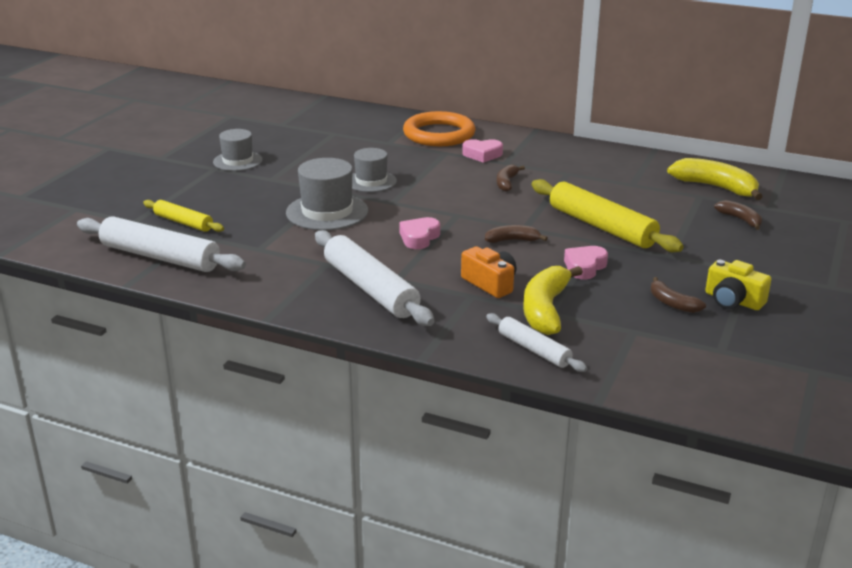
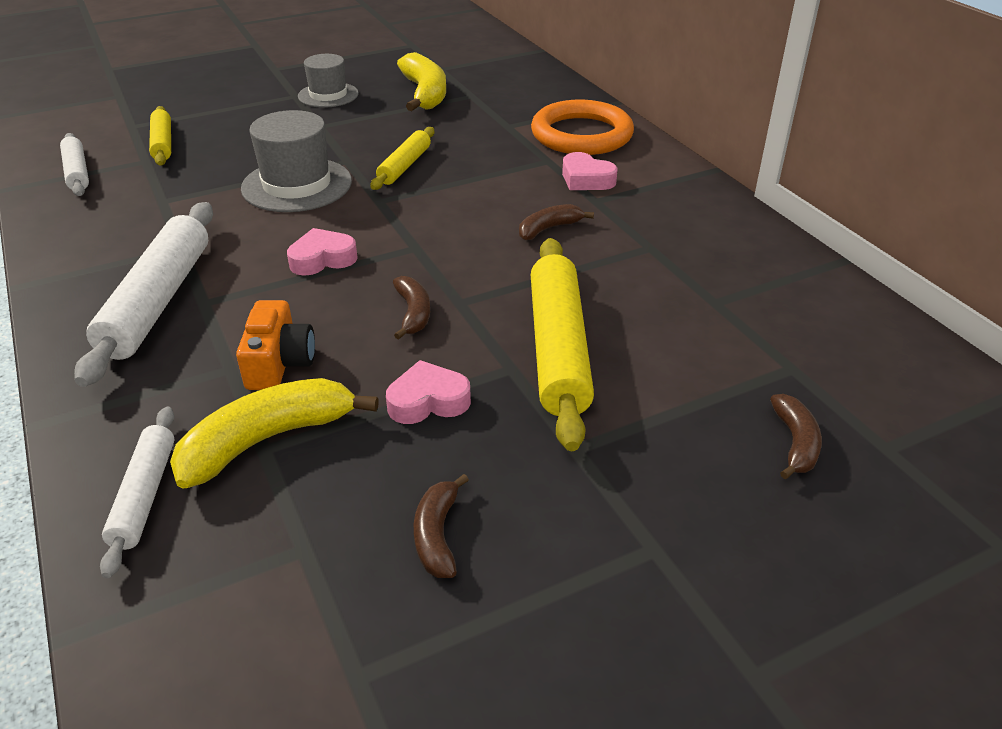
camera: 40 degrees right, 10 degrees up
(160, 257) = (77, 172): white rolling pin -> white rolling pin, size x0.56
(371, 181) = (405, 166): grey hat -> yellow rolling pin
(512, 240) = (413, 313): brown banana -> brown banana turned 45 degrees clockwise
(715, 187) = (844, 365): yellow banana -> yellow banana (425, 93)
(733, 300) = (534, 591): yellow camera -> none

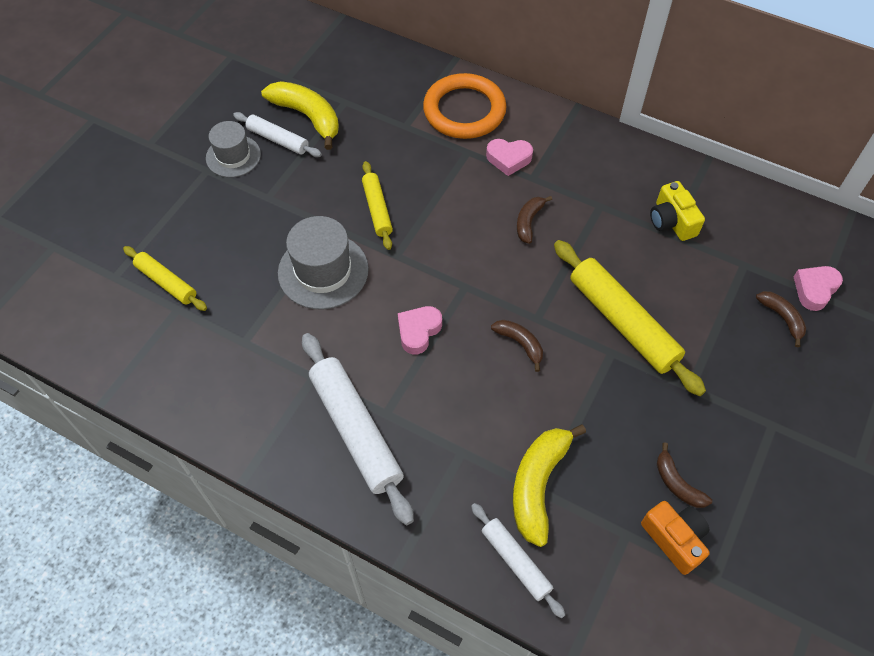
camera: 35 degrees left, 20 degrees up
(77, 172) = (138, 351): white rolling pin -> white rolling pin (278, 139)
(279, 363) = (485, 430): orange camera -> orange camera (674, 539)
(428, 401) = (592, 404): pink heart -> pink heart (815, 289)
(729, 292) = (672, 221): none -> yellow camera

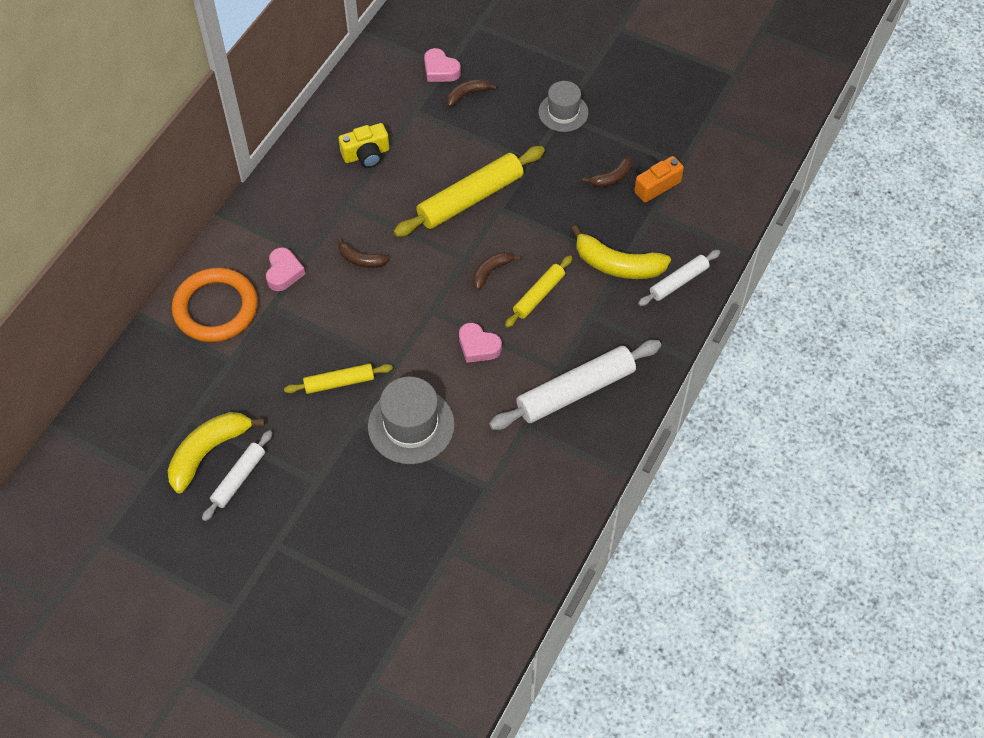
camera: 90 degrees left, 0 degrees up
(166, 282) = (420, 564): yellow rolling pin -> yellow rolling pin (539, 295)
(233, 156) = (258, 520): grey hat -> grey hat (563, 112)

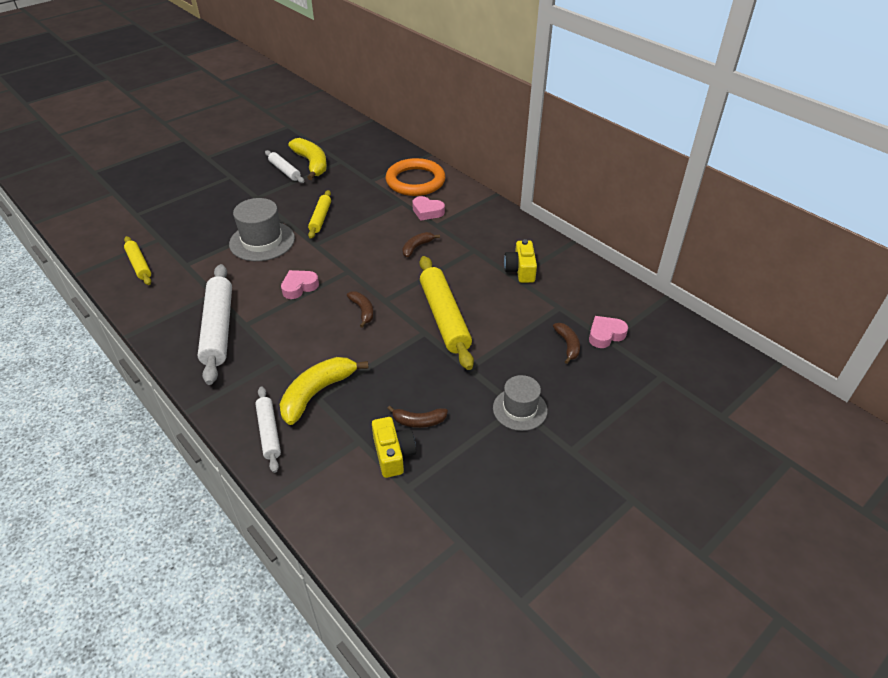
camera: 110 degrees right, 15 degrees down
(539, 295) = (321, 332): yellow rolling pin -> yellow rolling pin (139, 265)
(611, 178) = (419, 421): brown banana -> brown banana turned 75 degrees counterclockwise
(654, 184) = (393, 454): orange camera -> yellow camera

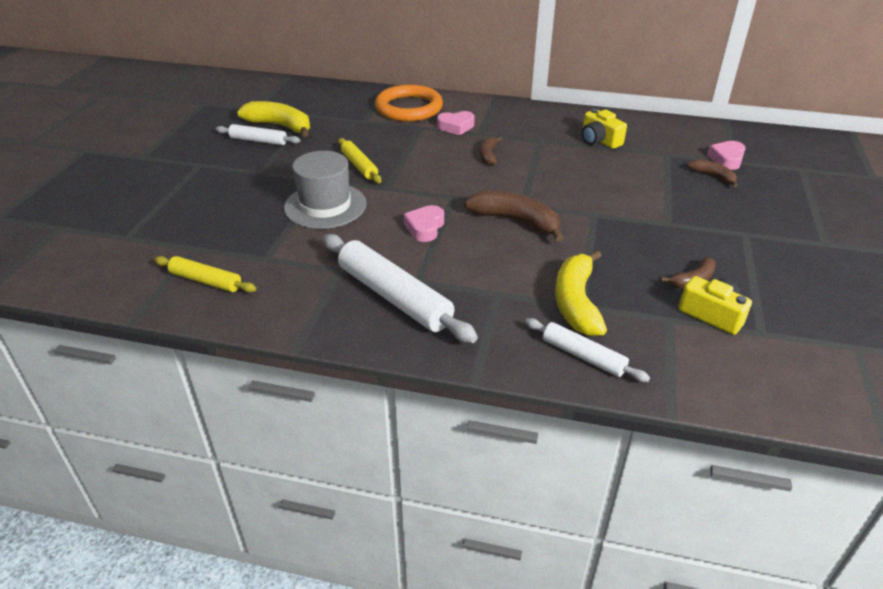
camera: 35 degrees left, 5 degrees down
(363, 311) = (516, 221): brown banana -> brown banana, size x1.80
(444, 317) = (593, 197): yellow rolling pin -> none
(520, 409) = (749, 234): grey hat -> none

